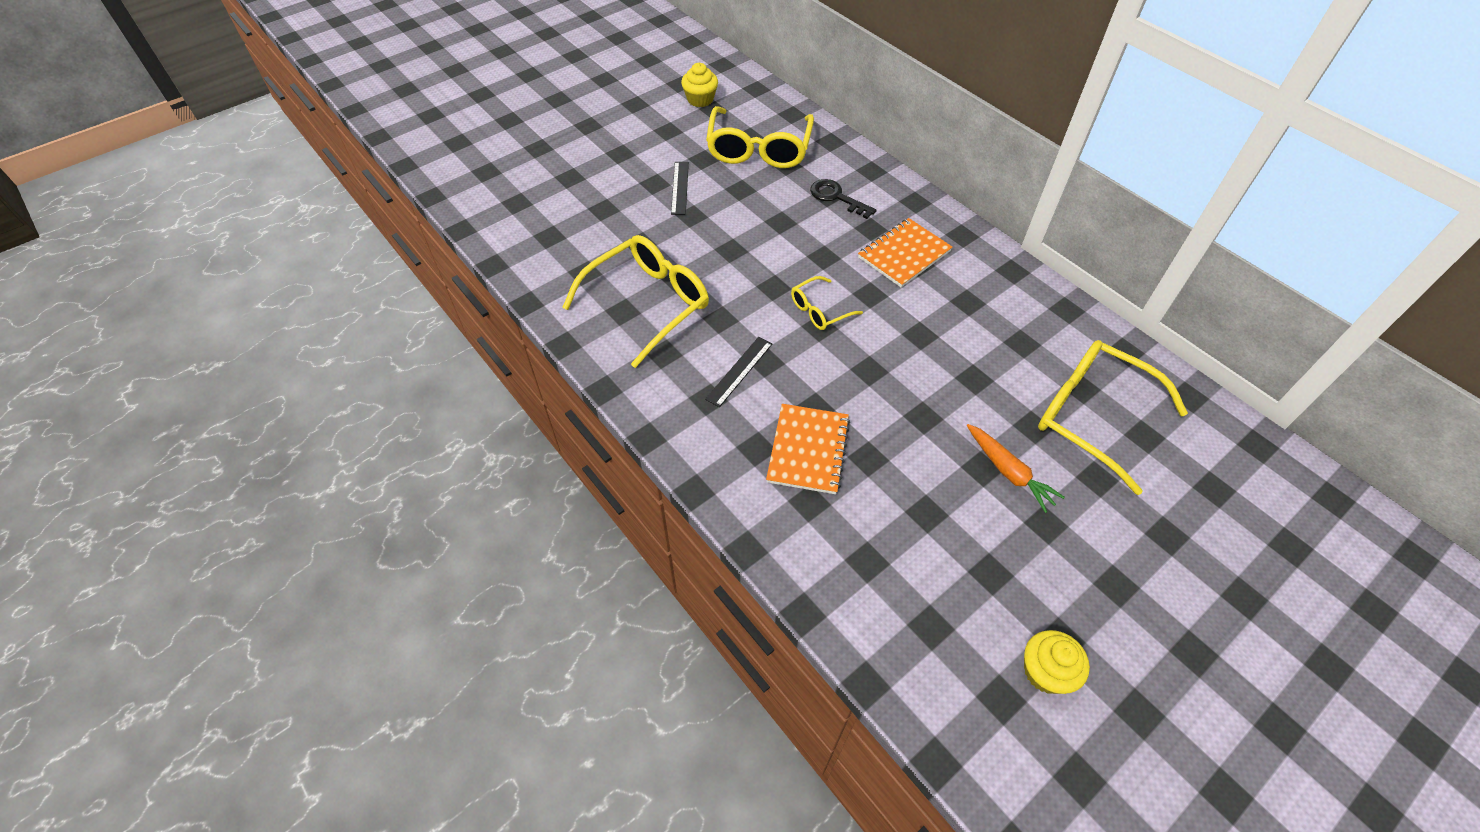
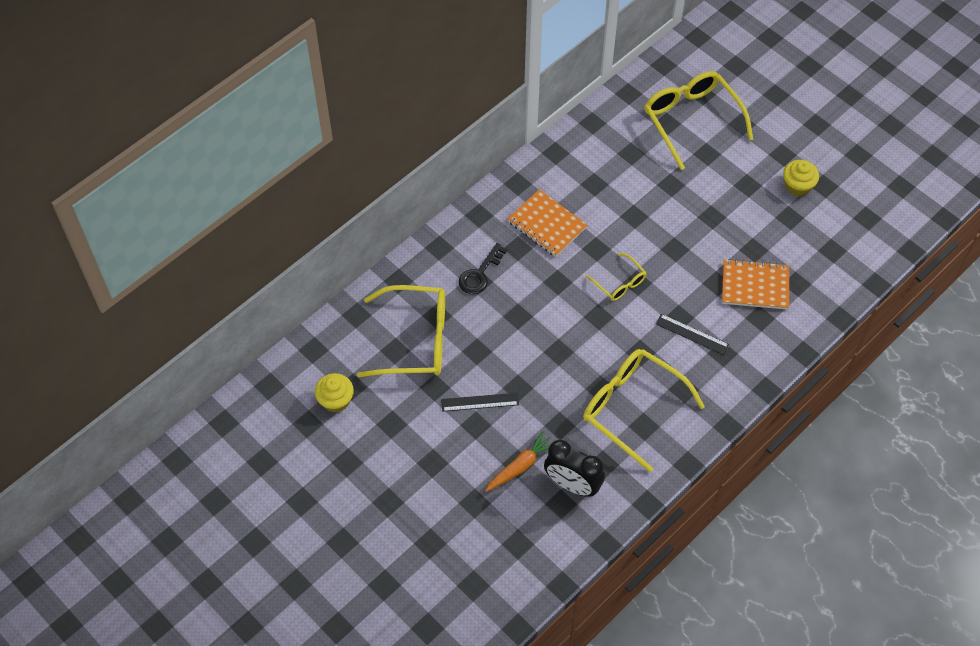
camera: 95 degrees left, 5 degrees up
(568, 246) = (572, 485): none -> black clock
(1009, 472) = (747, 170): orange carrot -> orange carrot (520, 466)
(1045, 671) = (879, 164): yellow cupcake -> yellow cupcake (797, 186)
(1092, 416) = (691, 120): yellow glasses -> yellow glasses turned 120 degrees clockwise

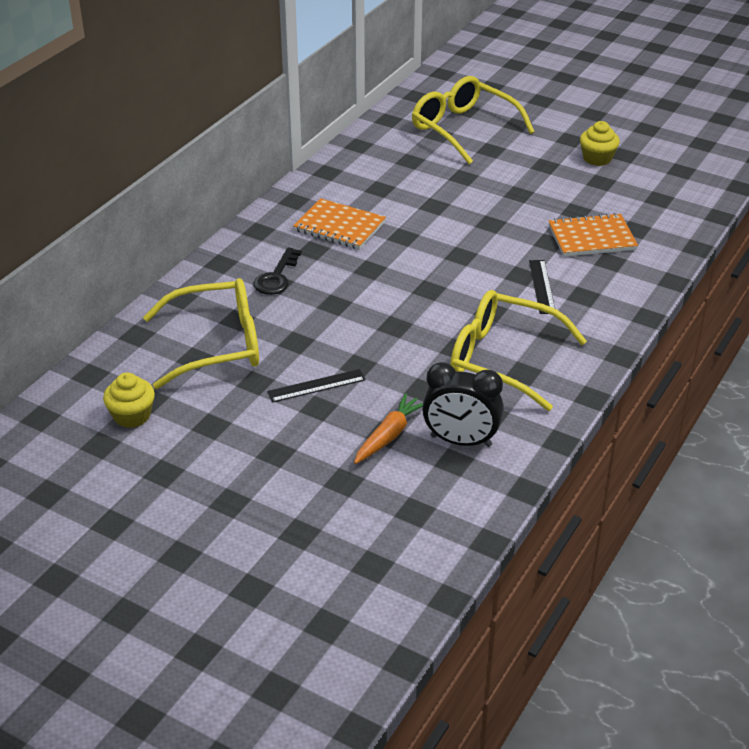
camera: 15 degrees left, 20 degrees down
(619, 283) = (441, 259): yellow glasses -> none
(692, 334) = (542, 286): black ruler -> black ruler turned 75 degrees clockwise

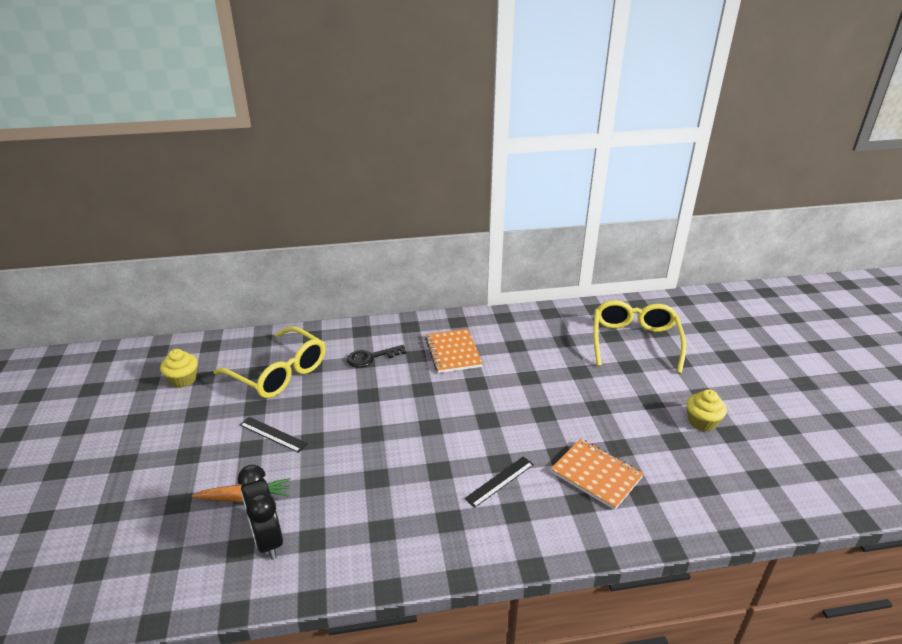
camera: 50 degrees right, 5 degrees down
(502, 359) = (386, 508): yellow glasses -> none

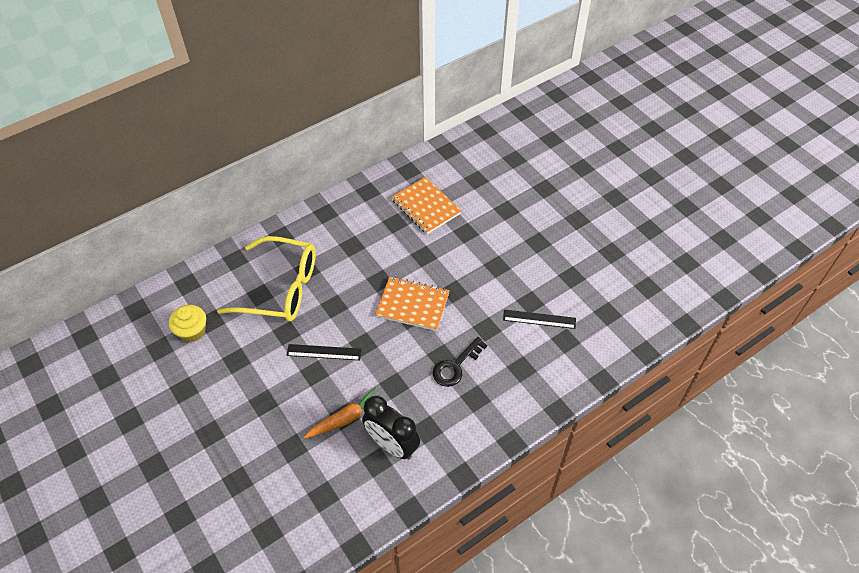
camera: 25 degrees left, 20 degrees up
(371, 357) = (355, 240): black key -> black key (456, 366)
(499, 481) = (539, 319): black ruler -> black ruler turned 75 degrees clockwise
(596, 475) = (607, 284): orange notebook -> orange notebook (412, 305)
(634, 342) = (573, 139): yellow glasses -> none
(702, 422) = (661, 203): yellow cupcake -> none

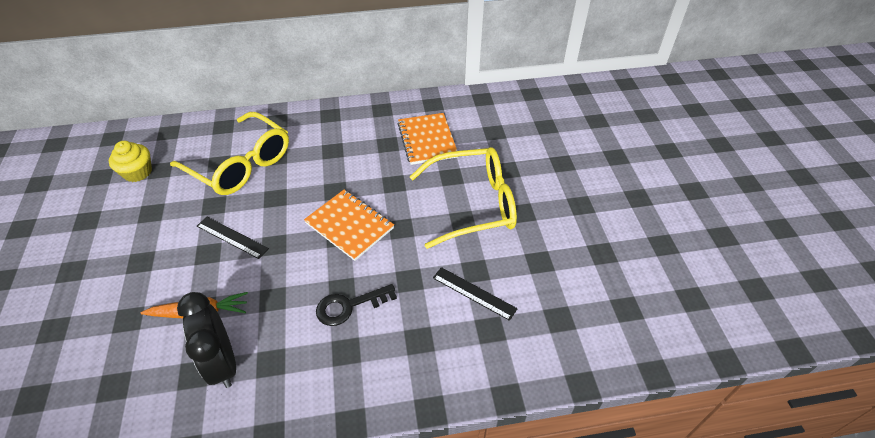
camera: 25 degrees right, 5 degrees down
(497, 249) = (473, 204): none -> yellow glasses

